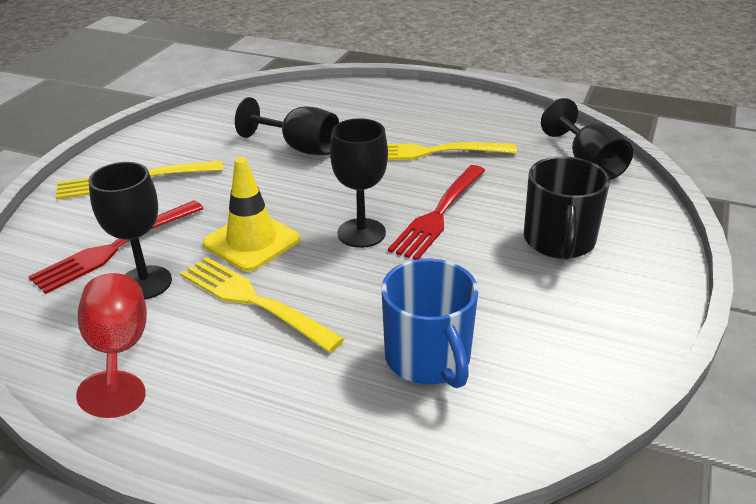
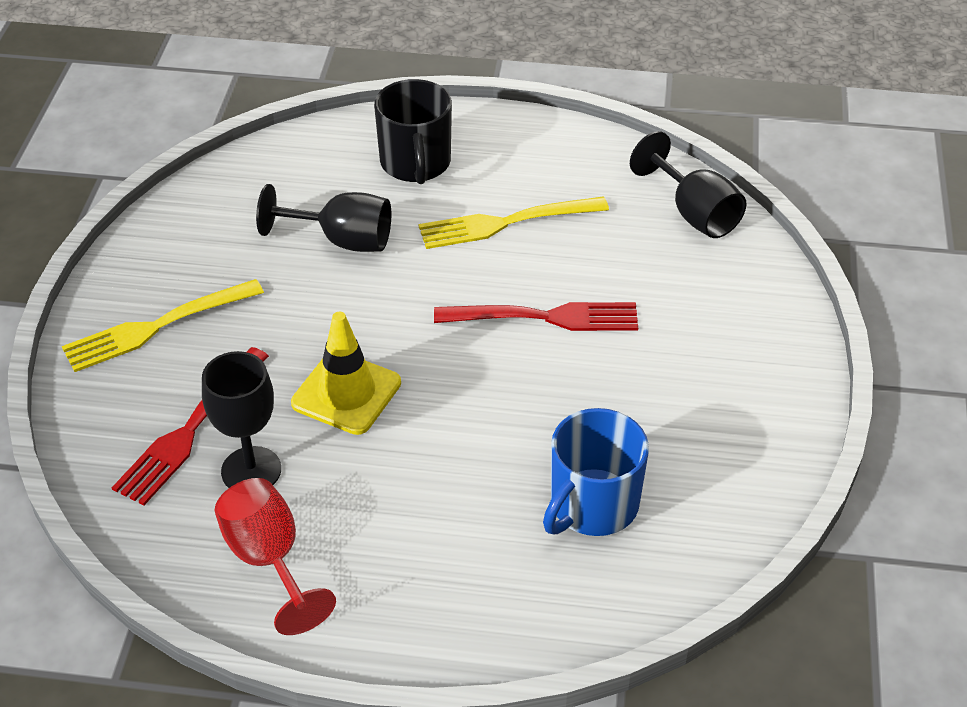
camera: 15 degrees left, 10 degrees up
(253, 301) = (384, 471): yellow fork -> none
(361, 233) = (467, 359): black goblet -> none
(428, 359) = (592, 505): blue mug -> blue mug turned 75 degrees clockwise
(439, 214) = (545, 317): red fork -> red fork turned 105 degrees counterclockwise
(559, 241) = (686, 334): black mug -> black mug (415, 163)

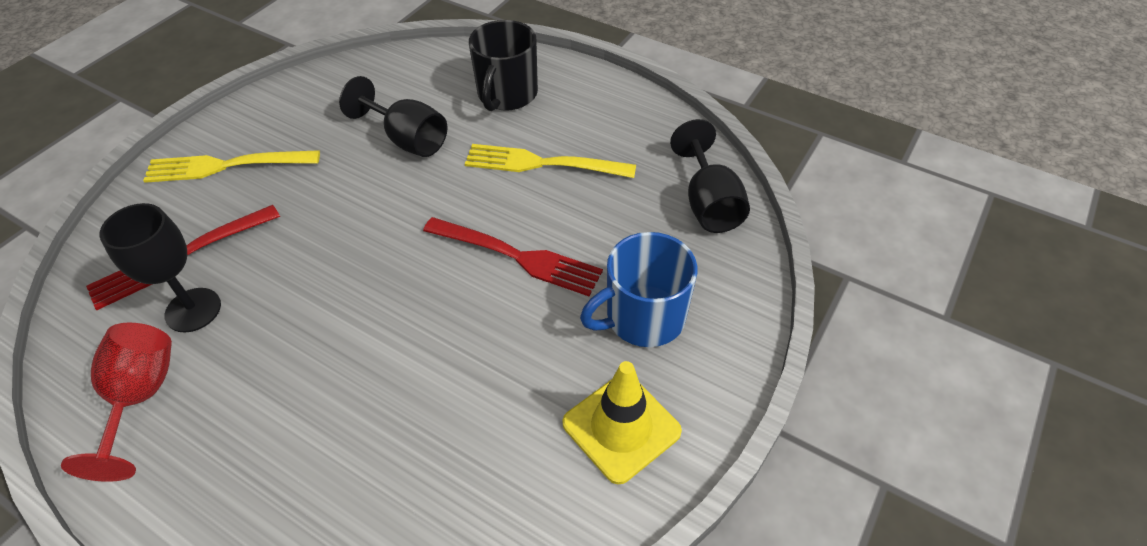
camera: 25 degrees right, 5 degrees up
(346, 393) = (314, 268): yellow traffic cone -> yellow traffic cone (621, 427)
(592, 505) = (433, 458): blue mug -> blue mug (643, 317)

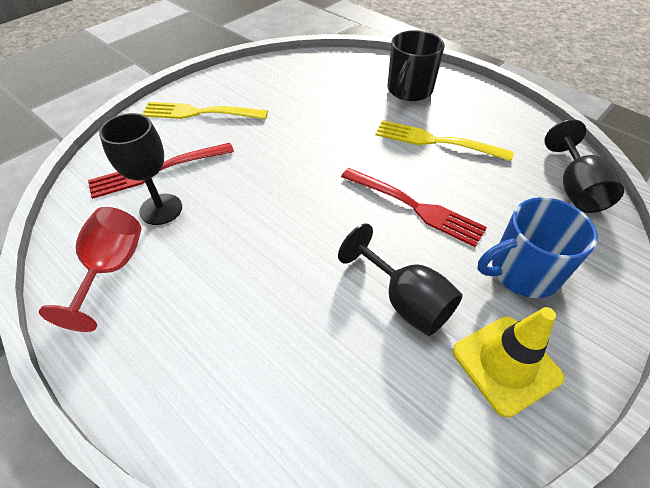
camera: 10 degrees right, 0 degrees up
(407, 139) = (332, 111): black goblet -> black goblet (405, 300)

